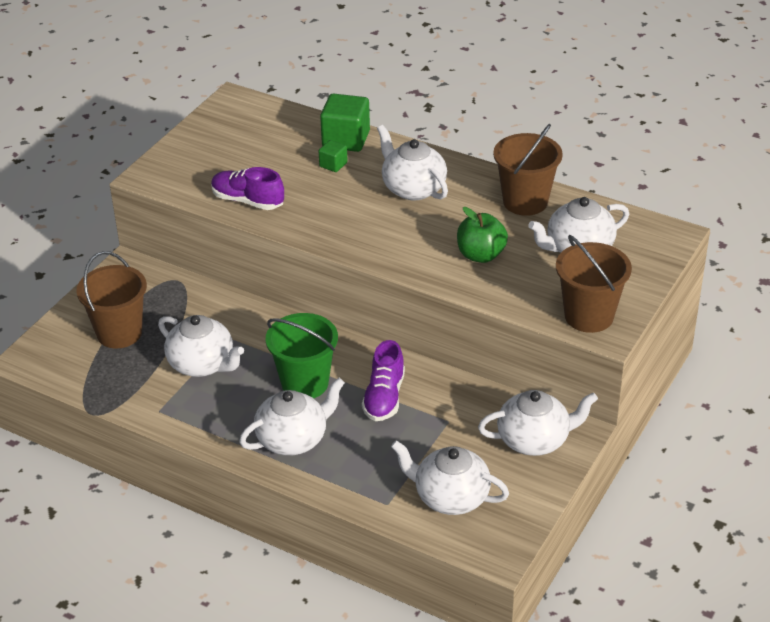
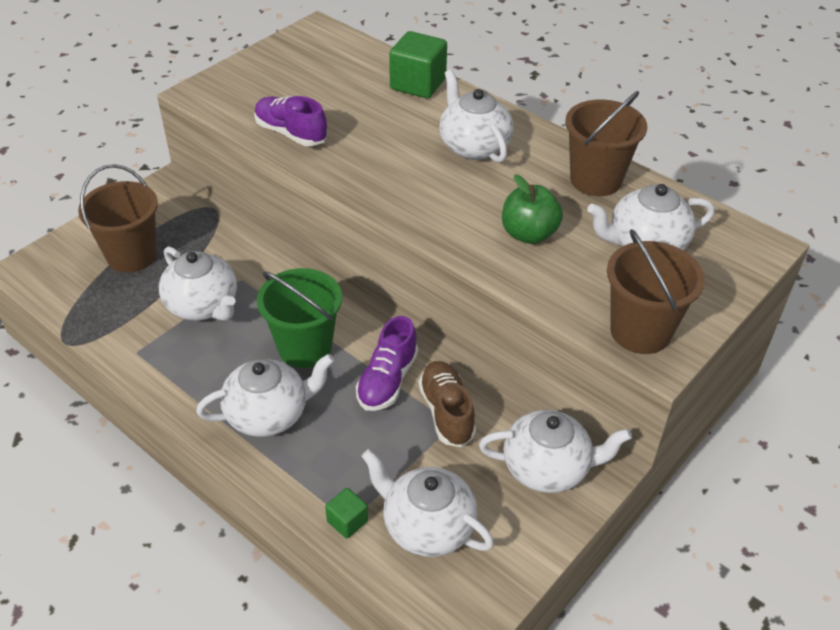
camera: 10 degrees right, 5 degrees up
(333, 165) = (395, 108): green cube -> green cube (347, 521)
(441, 413) = (446, 412): none -> brown shoe

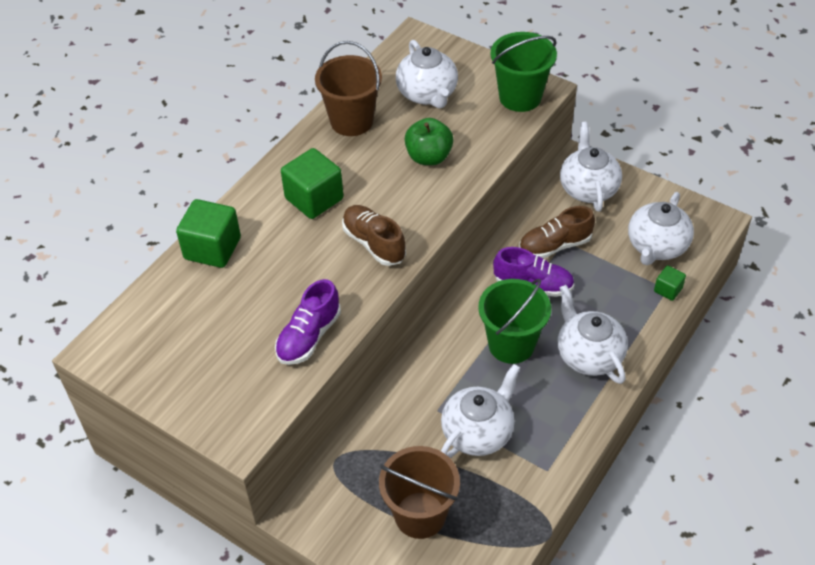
camera: 95 degrees left, 5 degrees up
(399, 181) = (374, 243): none -> brown shoe
(473, 146) = (314, 199): white teapot -> green cube
(640, 331) = (520, 97): brown bucket -> green bucket

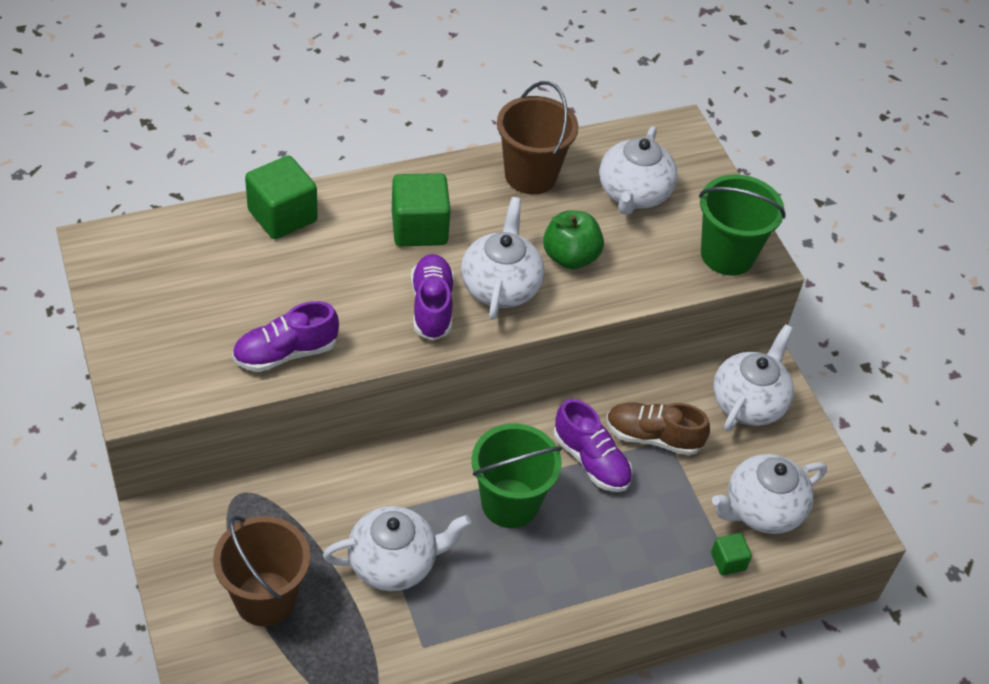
camera: 30 degrees right, 0 degrees up
(374, 243) = (432, 306): brown shoe -> purple shoe
(588, 355) = (576, 567): white teapot -> white teapot (500, 286)

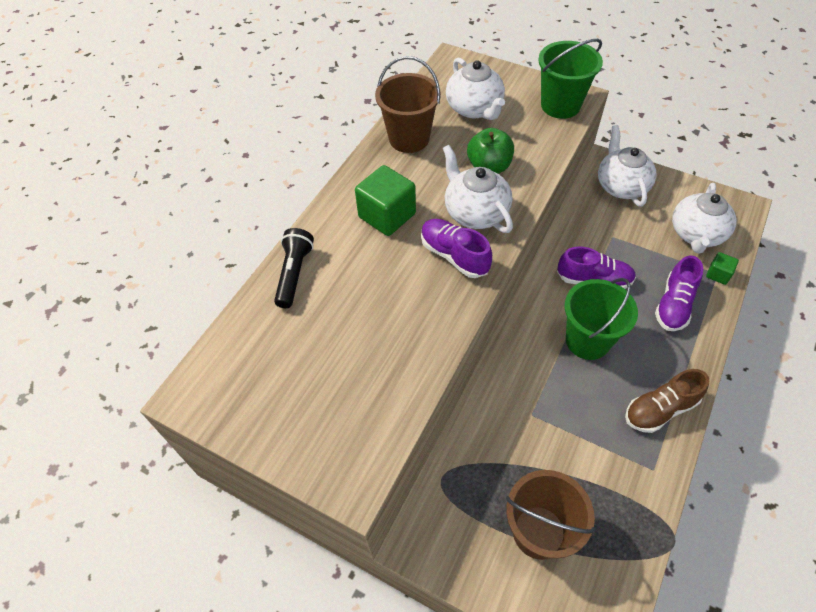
camera: 35 degrees left, 5 degrees up
(282, 216) = (294, 274): green cube -> black flashlight
(286, 353) = (407, 360): purple shoe -> purple shoe (673, 305)
(394, 563) = (576, 434): white teapot -> none
(653, 437) = (604, 241): brown shoe -> brown shoe (660, 409)

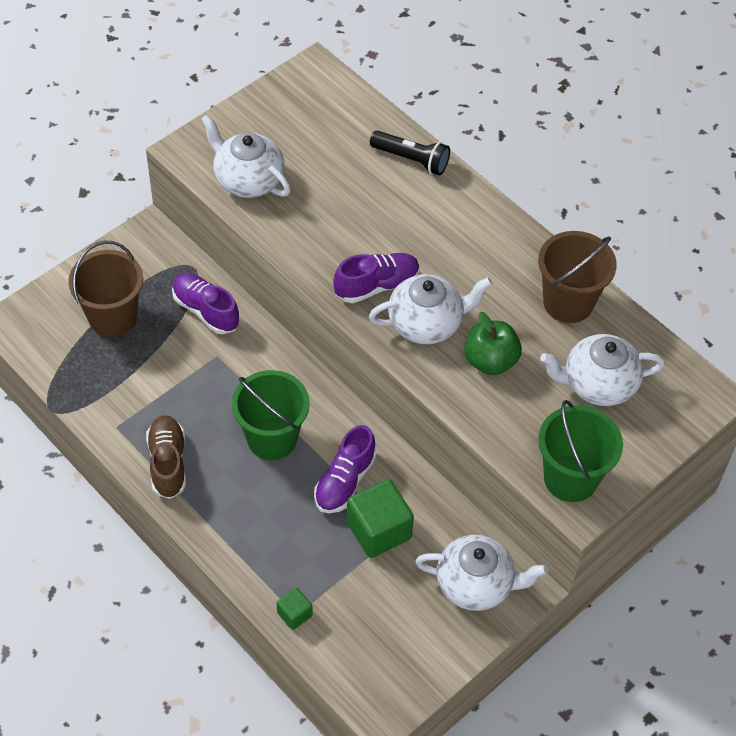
camera: 105 degrees right, 0 degrees up
(387, 215) = (455, 248): green cube -> green cube (378, 530)
(673, 305) = (276, 543): purple shoe -> purple shoe (206, 310)
(696, 234) = (362, 627): white teapot -> white teapot (248, 180)

